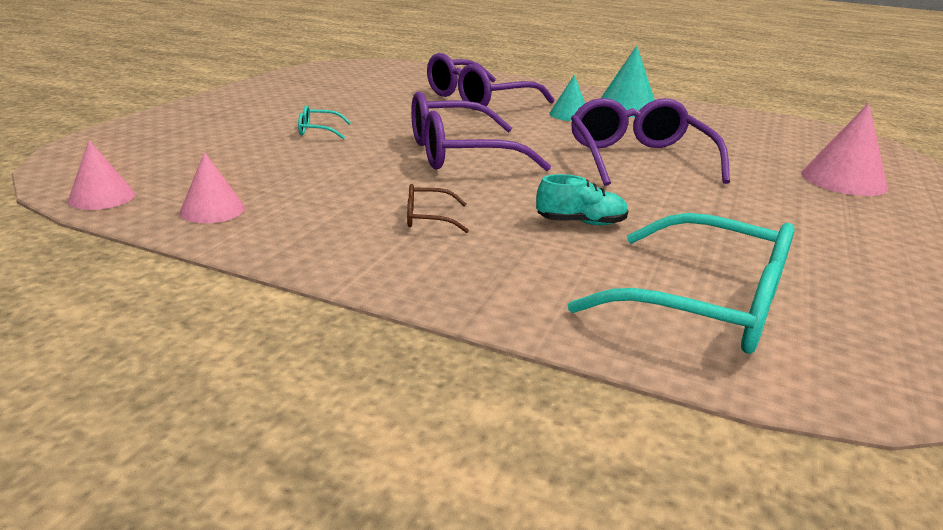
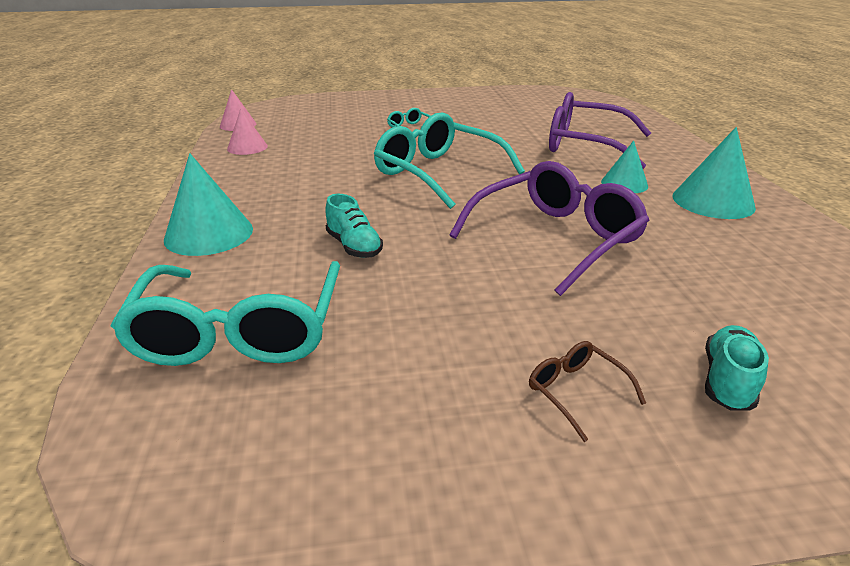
camera: 60 degrees right, 5 degrees up
(428, 218) = (299, 196): brown glasses -> brown glasses (576, 392)
(459, 153) = (438, 173): purple glasses -> turquoise glasses
(469, 281) = (209, 234): none -> turquoise cone
(843, 180) = (727, 381): pink cone -> turquoise shoe

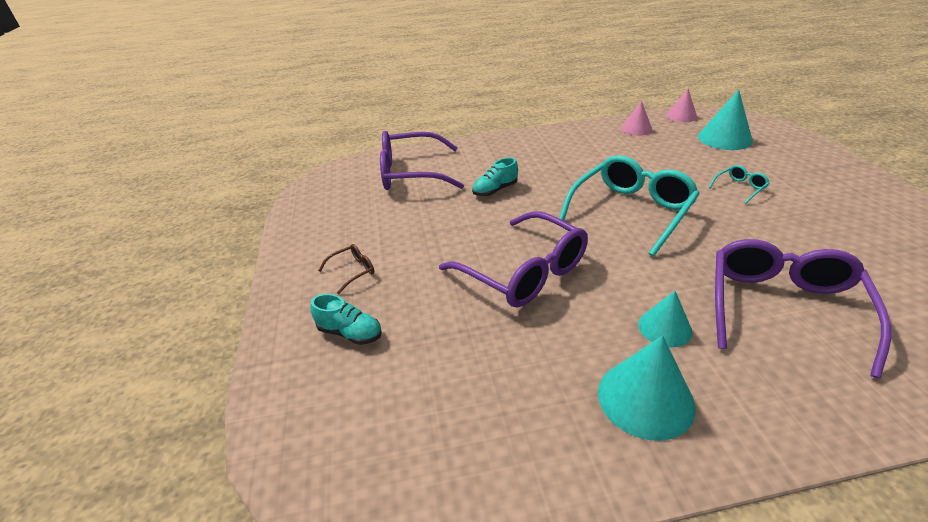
camera: 90 degrees right, 5 degrees up
(209, 234) = (501, 146): turquoise cone -> turquoise cone (724, 138)
(240, 331) = (411, 173): turquoise glasses -> purple glasses

